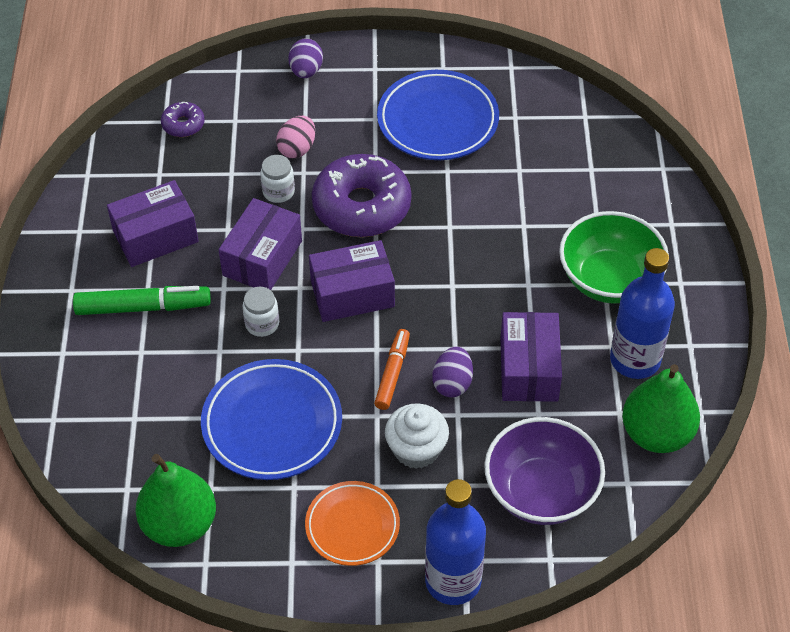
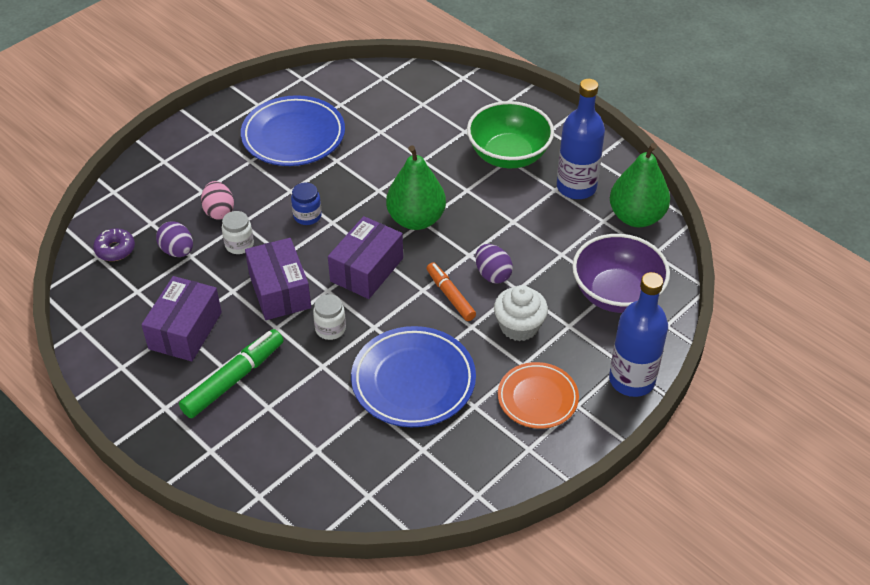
camera: 45 degrees left, 5 degrees down
(179, 524) = (431, 486): green pear -> green pear (416, 219)
(306, 71) = (165, 162): purple egg -> purple egg (177, 251)
(361, 206) = (307, 216): purple donut -> blue jar
(529, 369) = (526, 234): purple box -> none

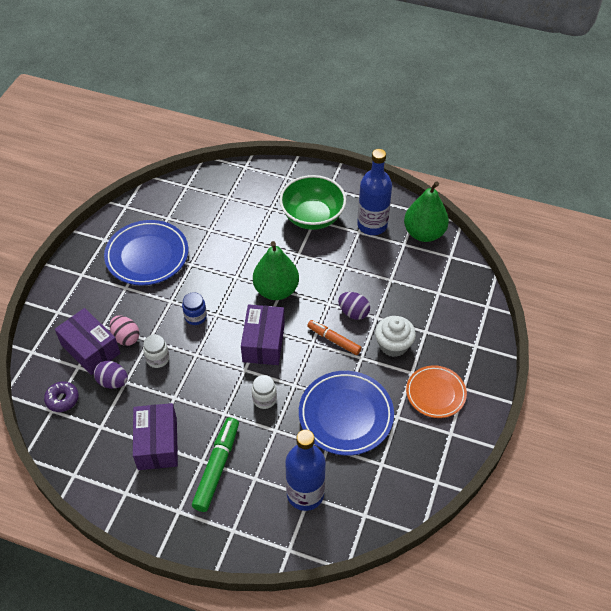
camera: 25 degrees left, 5 degrees up
(279, 291) = (210, 384): purple box -> purple box (90, 349)
(616, 294) = (443, 295): purple bowl -> none
(632, 380) = (488, 355): blue bottle -> blue bottle (305, 494)

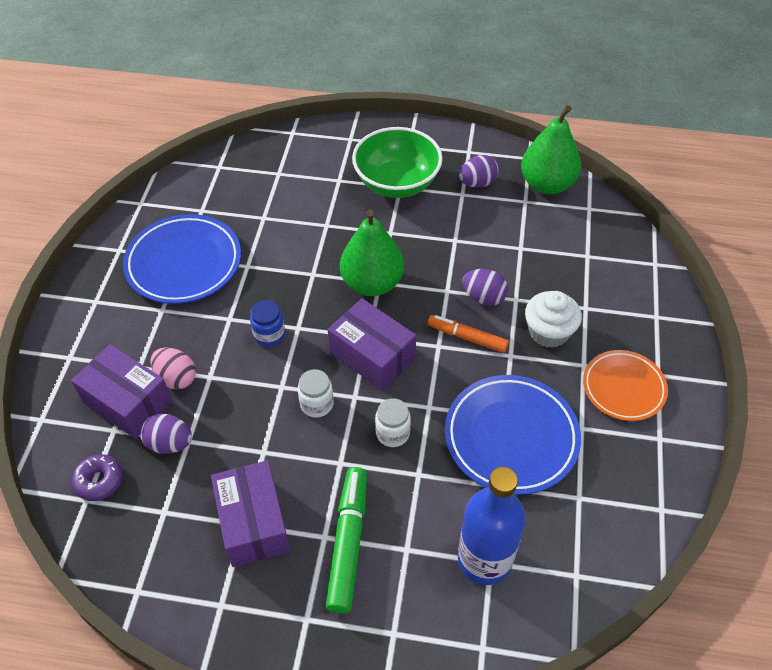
camera: 10 degrees left, 0 degrees up
(158, 359) = (228, 401): white jar -> white jar (317, 404)
(263, 342) = (372, 355): purple box -> purple box turned 45 degrees counterclockwise
(372, 225) = (477, 183): blue bottle -> purple egg

